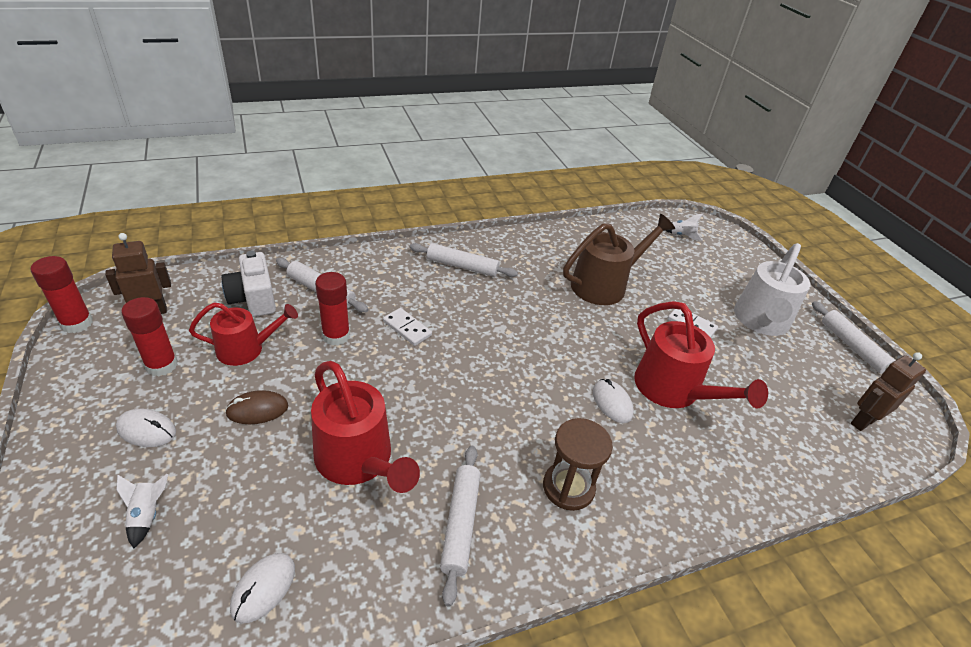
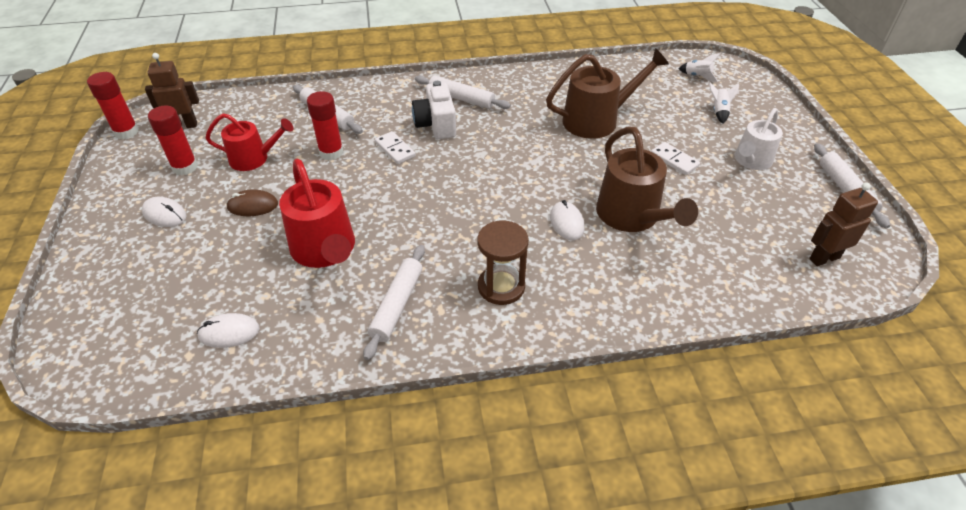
camera: 15 degrees right, 5 degrees up
(147, 515) = (154, 274): white rocket -> white rocket (719, 111)
(253, 299) = (269, 119): white camera -> white camera (436, 125)
(263, 588) = (229, 332): white mouse -> white mouse turned 45 degrees clockwise
(673, 390) = (632, 216): red watering can -> brown watering can
(760, 321) = (751, 161): white watering can -> white watering can, size x0.66

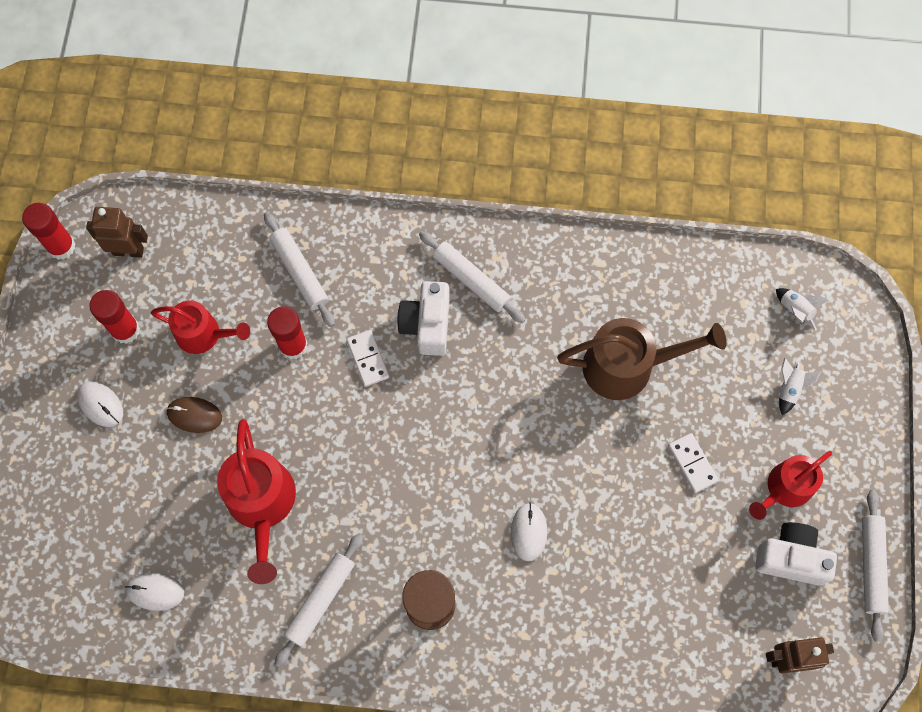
camera: 15 degrees right, 25 degrees up
(632, 216) = (604, 541): brown watering can -> none
(751, 161) = (785, 488): white watering can -> red watering can
(783, 197) = (790, 558): none -> white camera

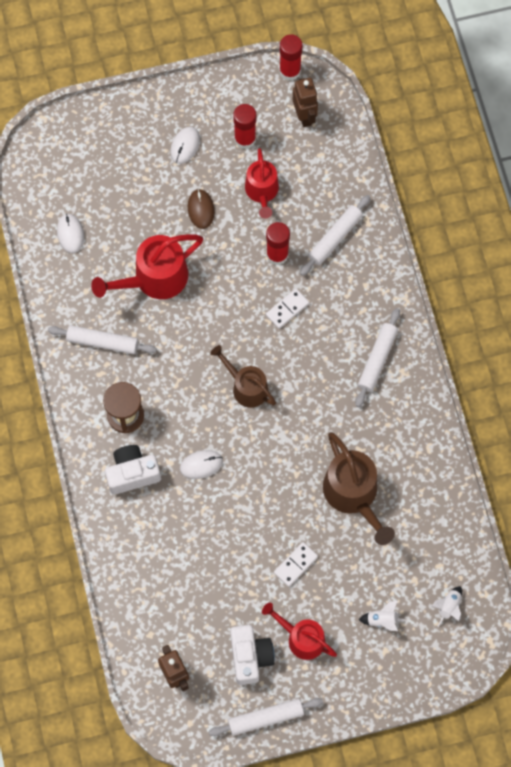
camera: 70 degrees right, 0 degrees up
(427, 325) = (329, 341): white camera -> white camera (132, 473)
(448, 442) = (246, 387): none -> brown watering can

